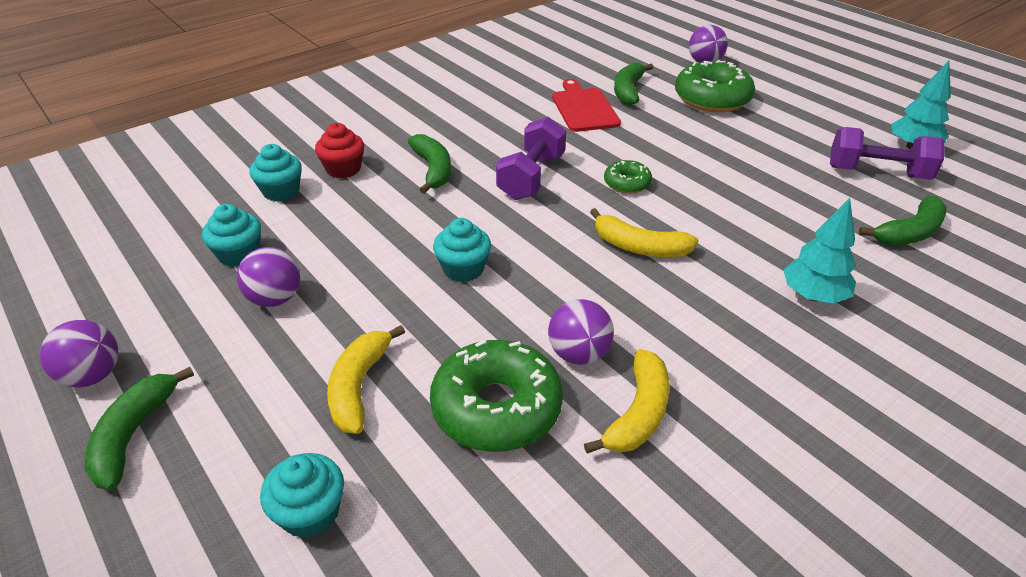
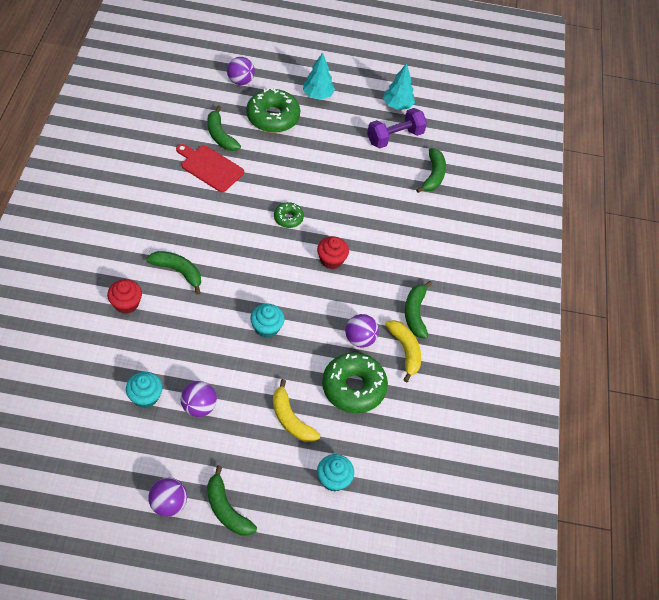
camera: 50 degrees left, 15 degrees up
(281, 191) = (111, 343): turquoise cupcake -> none
(531, 177) = (236, 244): purple dumbbell -> none
(639, 247) = (331, 260): yellow banana -> red cupcake
(710, 374) = (415, 313): none -> green banana
(813, 296) = (422, 242): turquoise tree -> turquoise tree (318, 95)

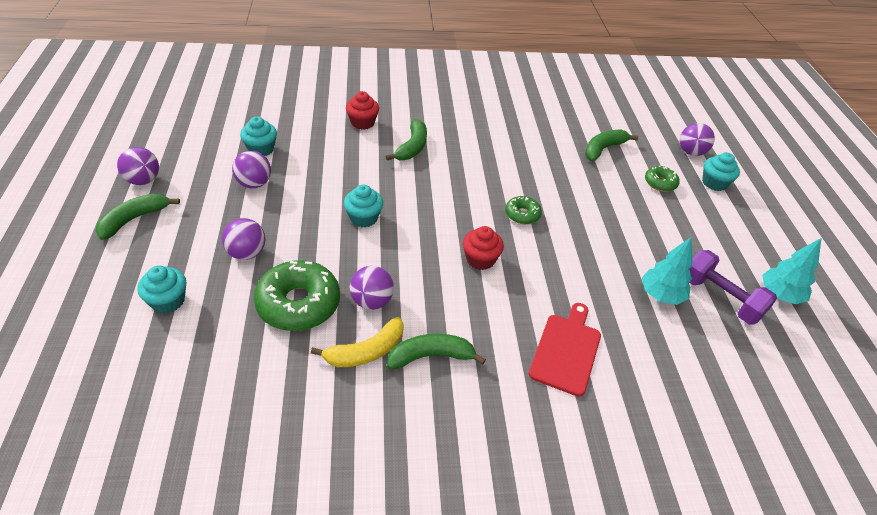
camera: 80 degrees right, 10 degrees down
(210, 167) = (555, 148): red cutting board -> red cutting board (566, 351)
(273, 117) = (660, 183): green donut -> green donut, size x0.52
(281, 85) = (714, 183): none -> turquoise cupcake
(291, 419) = (246, 253): yellow banana -> purple ball
(318, 95) = (726, 215): turquoise tree -> turquoise tree (661, 295)
(433, 175) = (685, 351): green banana -> none

